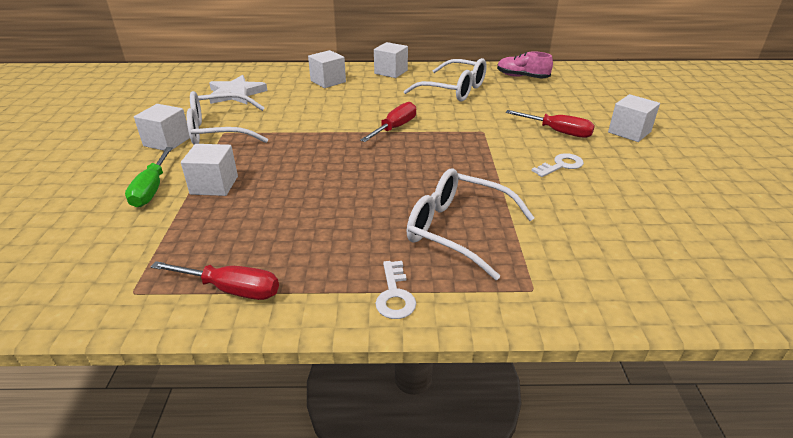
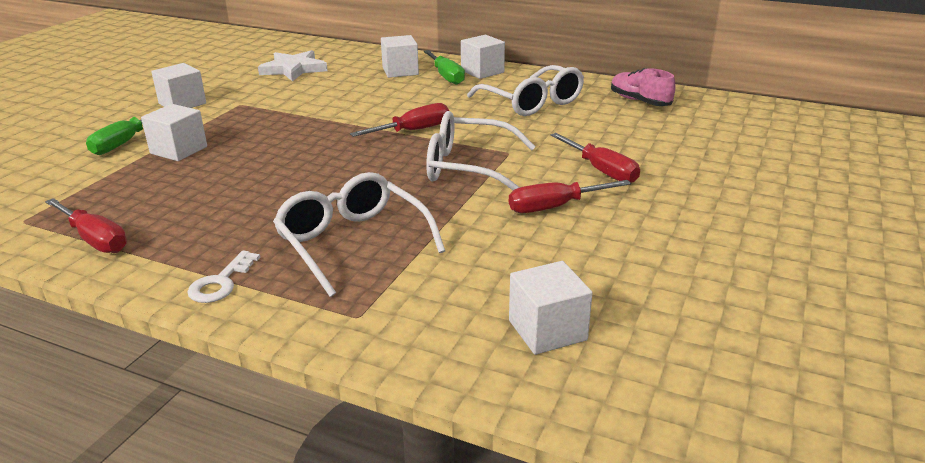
camera: 25 degrees right, 5 degrees down
(220, 130) = (239, 102): white glasses -> white glasses (469, 167)
(368, 80) = (446, 76): none -> green screwdriver
(561, 165) = (555, 207): white key -> red screwdriver
(629, 132) = (699, 189): white cube -> white cube (547, 330)

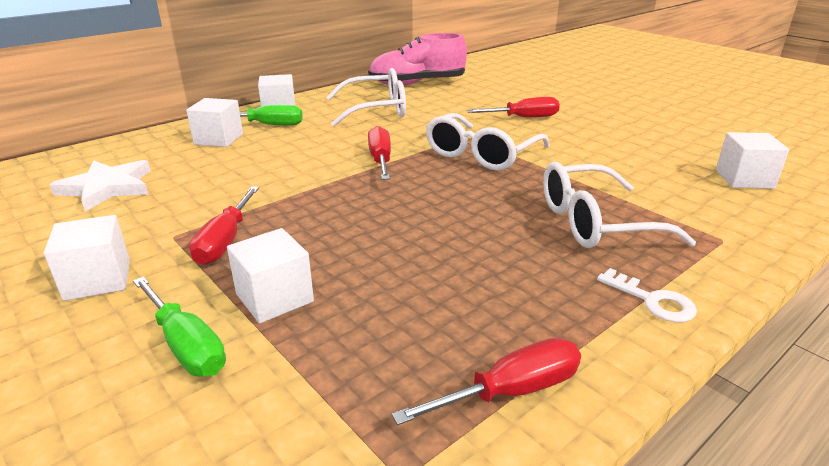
camera: 65 degrees left, 0 degrees up
(555, 207) = (572, 142): red screwdriver -> red screwdriver (225, 241)
(639, 101) = (417, 83): pink shoe -> pink shoe, size x1.63

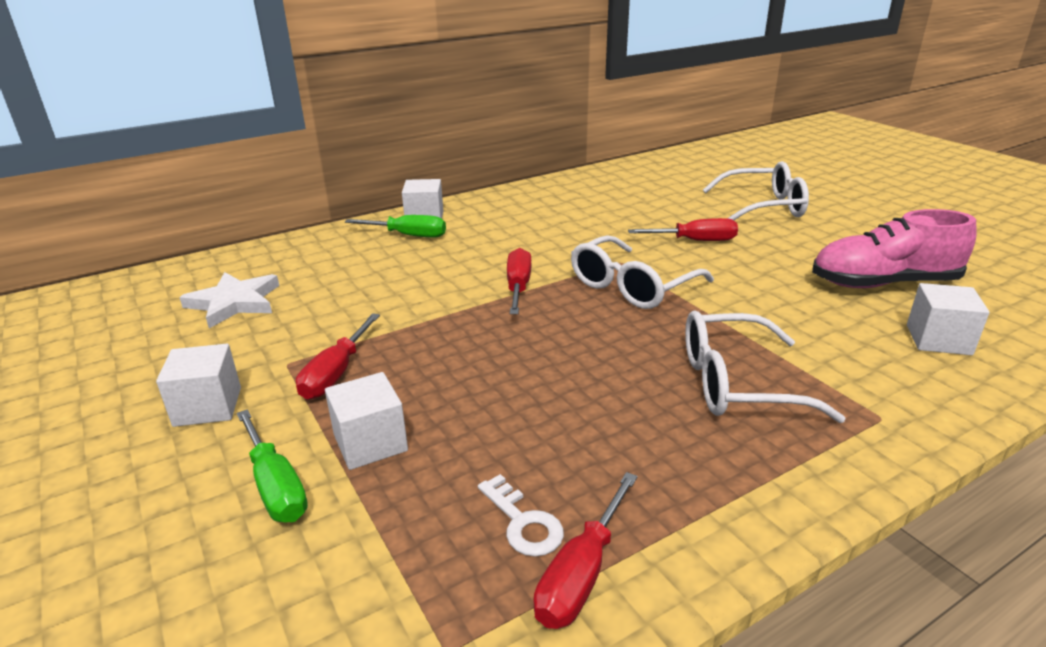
camera: 10 degrees right, 0 degrees up
(218, 139) = (354, 250): white cube -> none
(375, 110) = (528, 222): white glasses -> white glasses (762, 207)
(417, 83) = (584, 189): pink shoe -> pink shoe (883, 283)
(510, 391) = (581, 574): red screwdriver -> red screwdriver turned 135 degrees clockwise
(652, 300) = (770, 486): white key -> white key (523, 522)

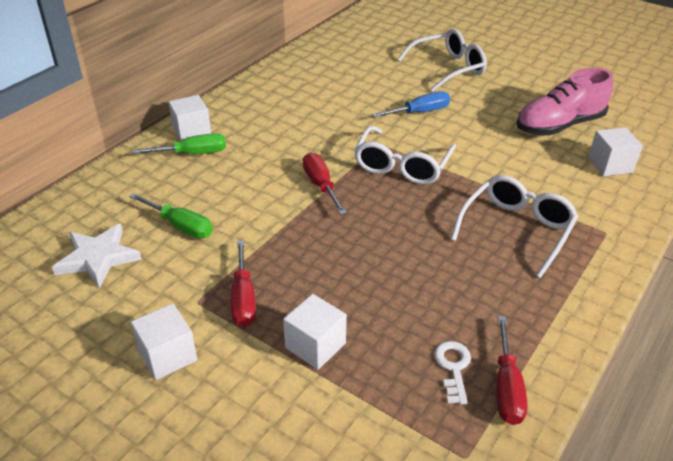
camera: 25 degrees left, 10 degrees up
(275, 486) = (277, 398): green screwdriver -> green screwdriver (180, 226)
(523, 522) = (453, 368): white key -> white key turned 120 degrees counterclockwise
(695, 241) = (420, 112): red screwdriver -> blue screwdriver
(738, 383) = (516, 230): white glasses -> white glasses turned 150 degrees clockwise

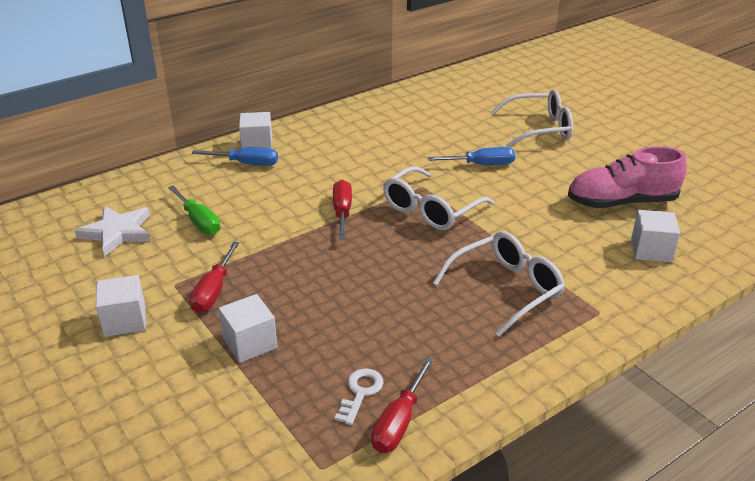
camera: 20 degrees right, 5 degrees down
(192, 153) = (246, 163): green screwdriver -> blue screwdriver

